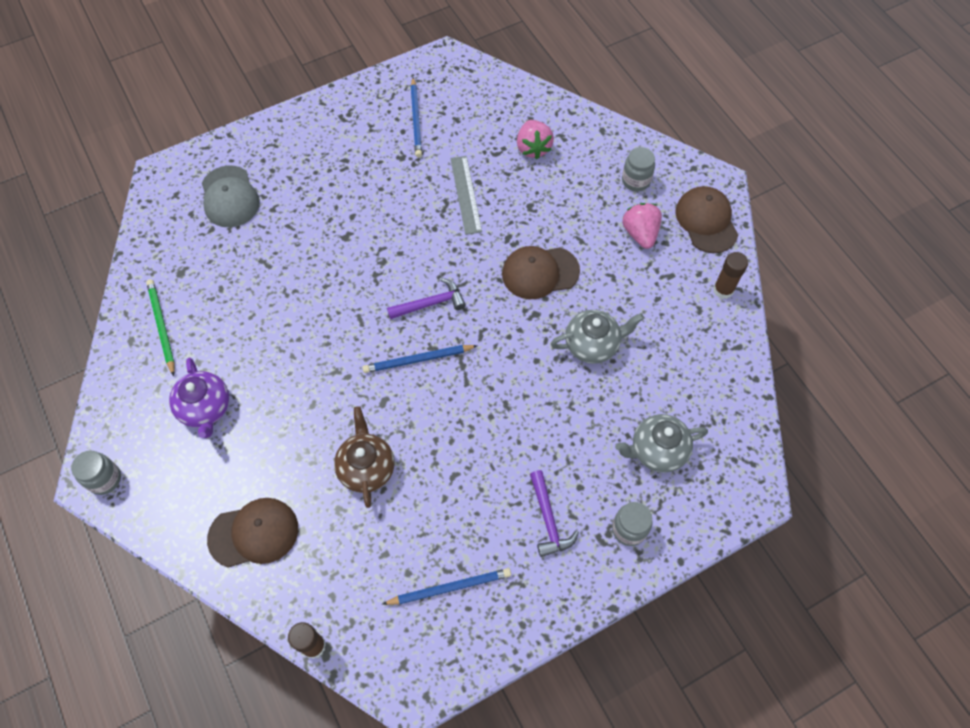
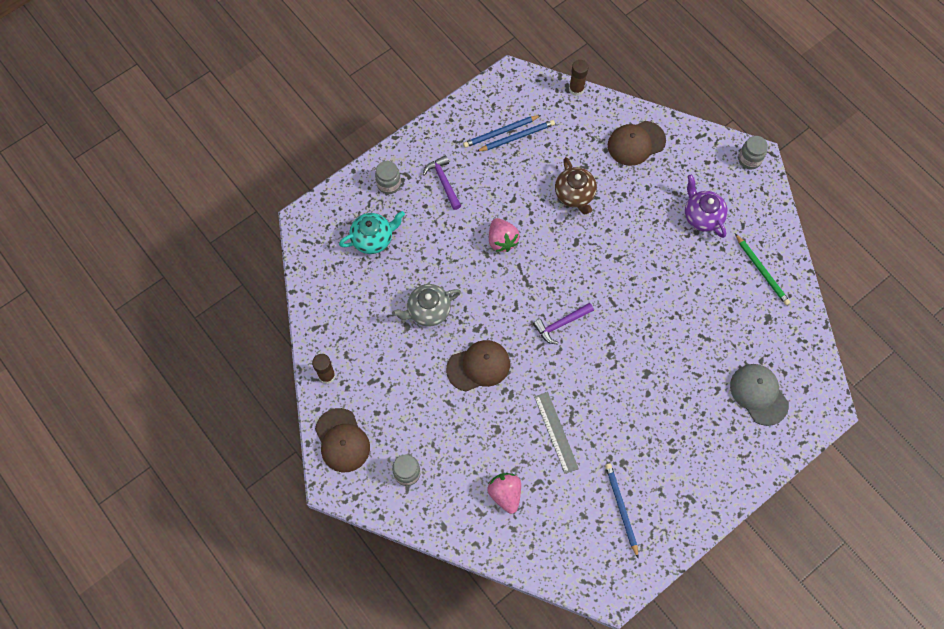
camera: 170 degrees right, 5 degrees up
(418, 360) = (559, 277): blue pencil -> blue pencil (517, 137)
(640, 233) = (399, 418): pink strawberry -> pink strawberry (502, 240)
(657, 450) = (373, 239): grey teapot -> turquoise teapot

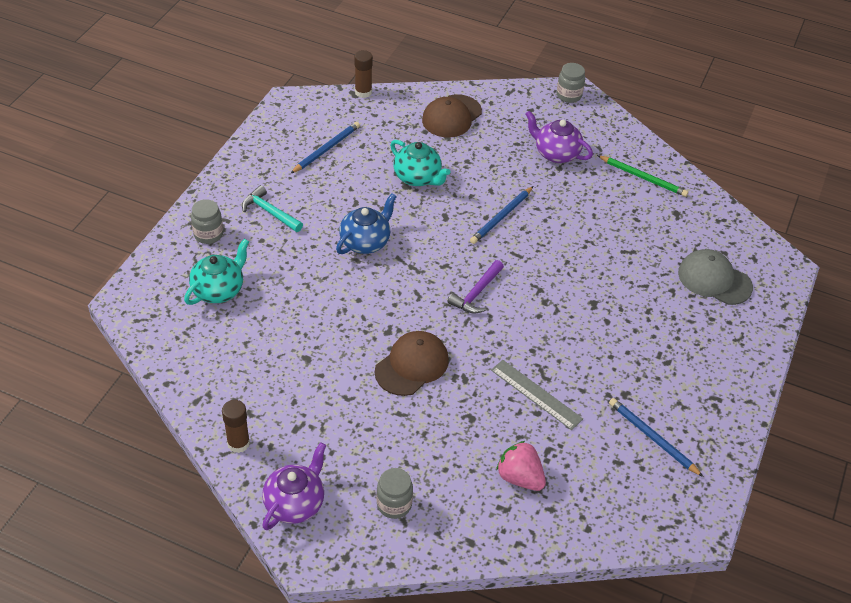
camera: 30 degrees left, 20 degrees down
(342, 440) = (295, 503): brown cap -> purple teapot
(428, 311) = (322, 334): grey teapot -> none
(443, 182) = (269, 212): purple hammer -> turquoise hammer
(500, 132) = (306, 151): blue pencil -> blue pencil (501, 217)
(502, 240) = (366, 242): pink strawberry -> blue teapot
(574, 195) = (418, 178): brown teapot -> turquoise teapot

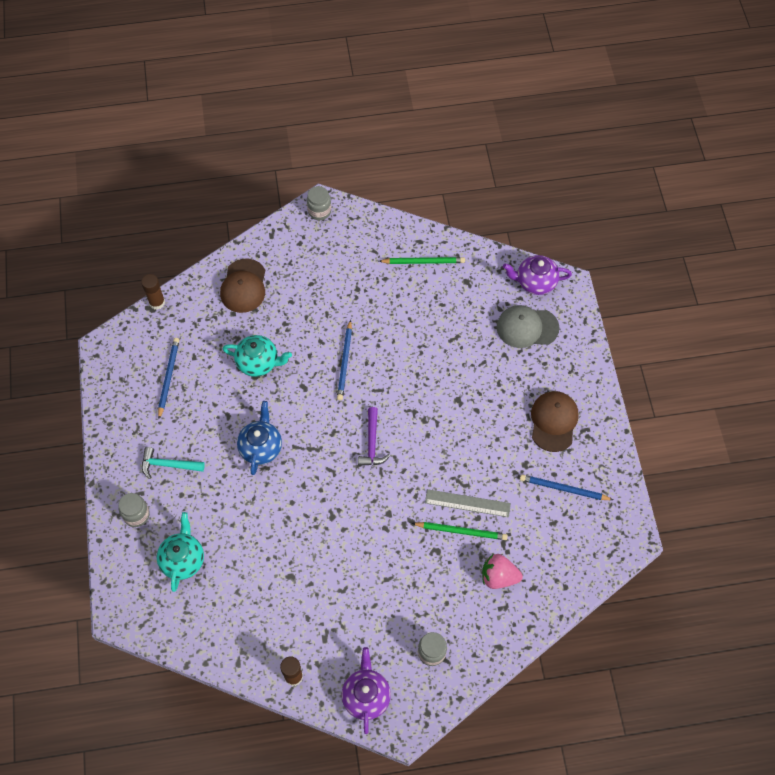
camera: 30 degrees left, 15 degrees up
(412, 365) = (368, 534): brown cap -> brown cap (553, 421)
(510, 415) = (461, 531): none -> green pencil
(556, 153) = (346, 276): purple teapot -> purple teapot (535, 282)

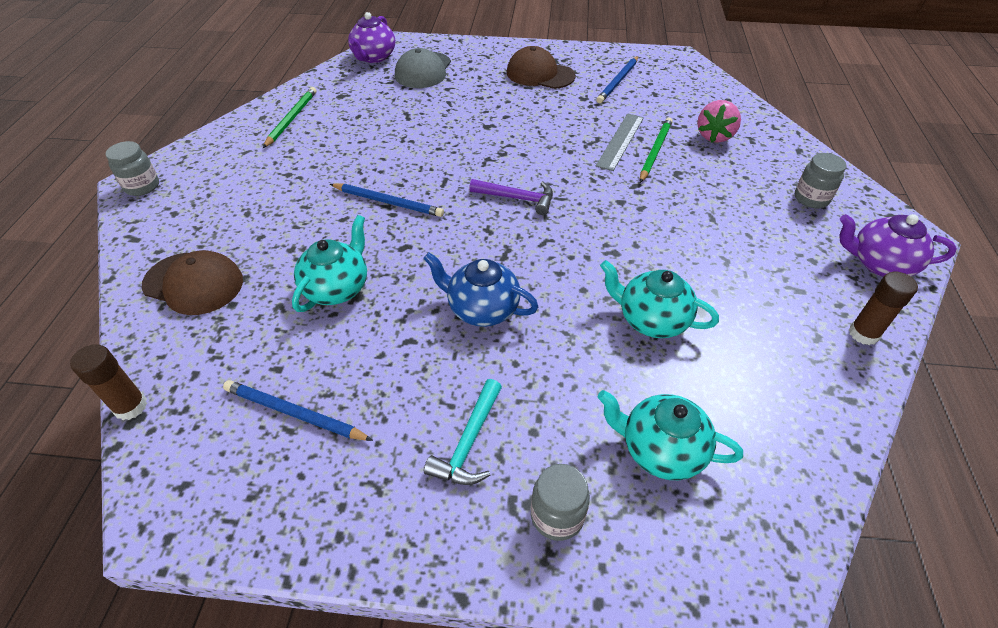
camera: 75 degrees left, 15 degrees down
(275, 546) = (651, 319): none -> turquoise teapot

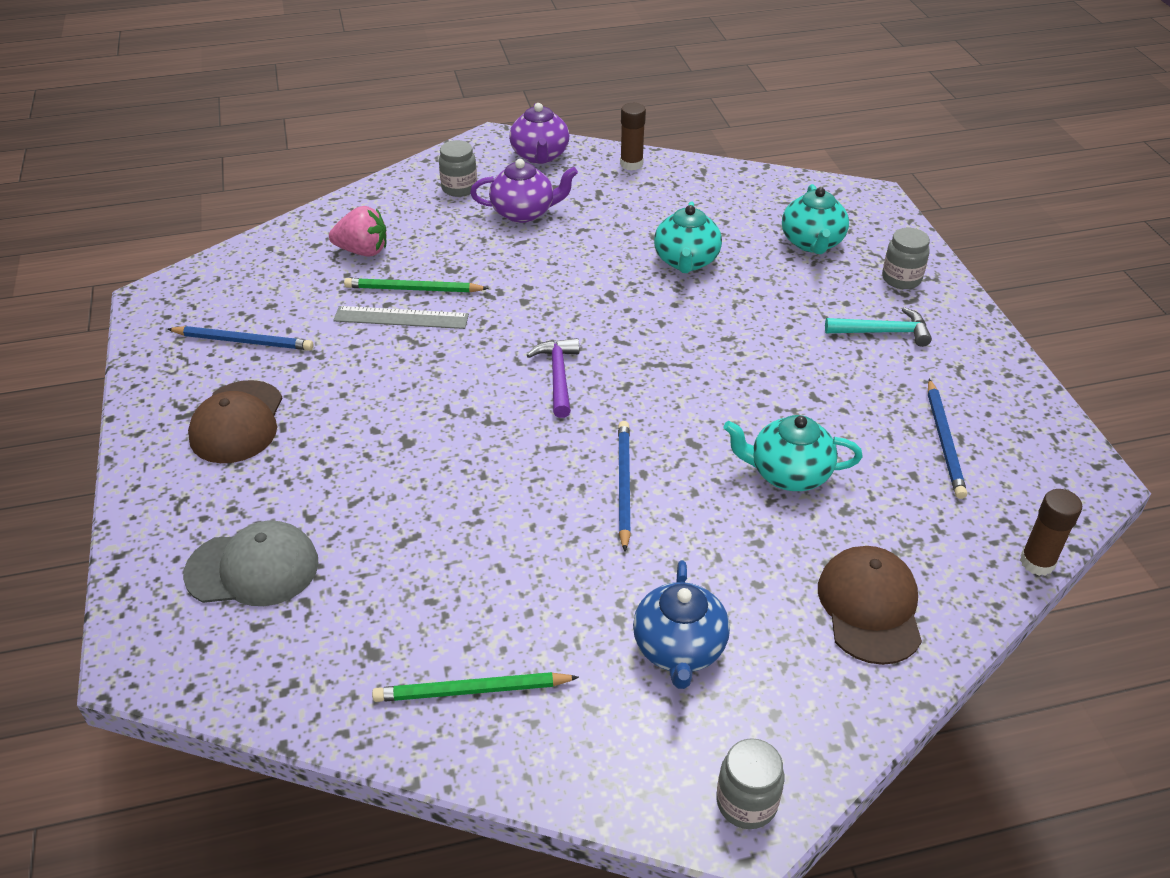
camera: 110 degrees left, 5 degrees down
(373, 57) = (213, 663): purple teapot -> purple teapot (524, 212)
(482, 309) = (742, 360): blue teapot -> blue teapot (679, 649)

